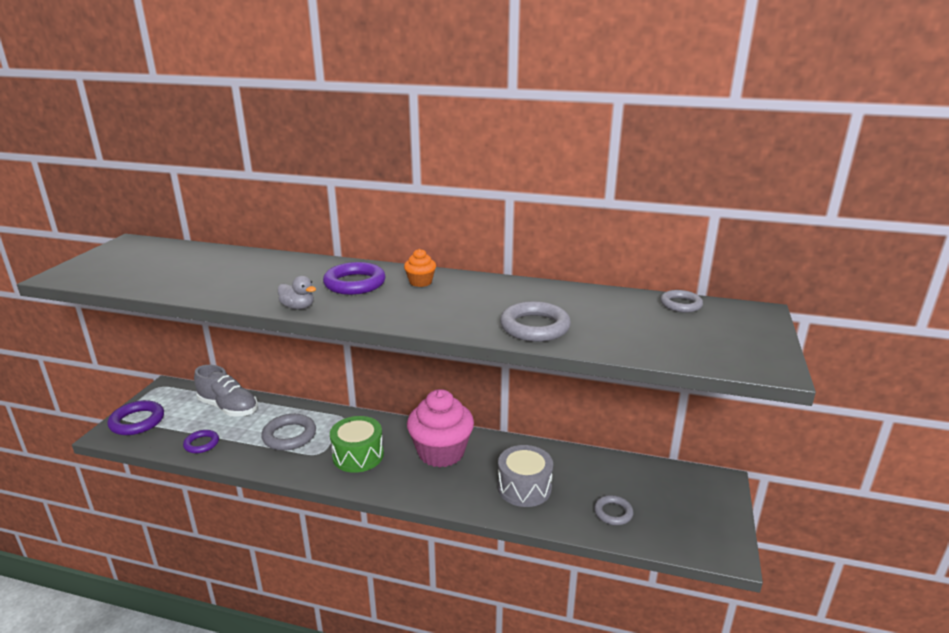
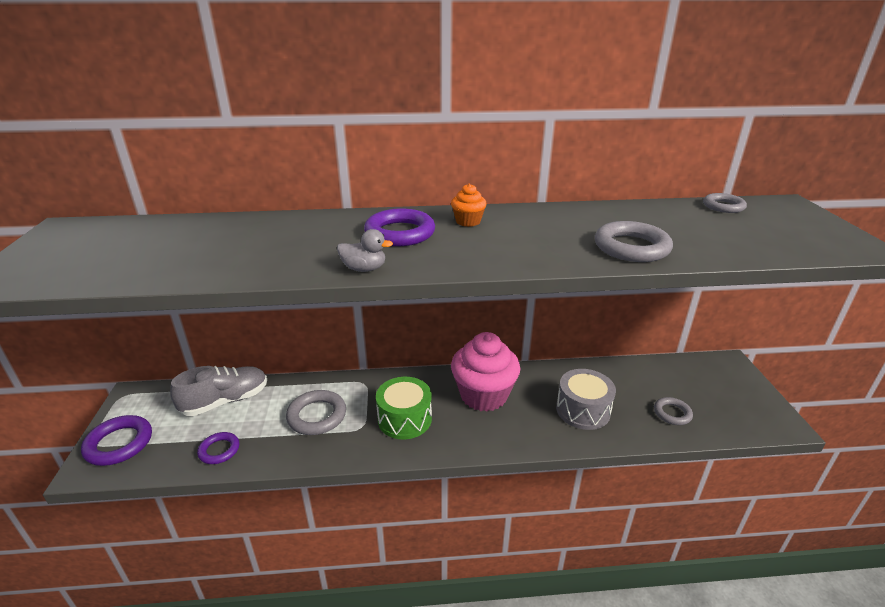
camera: 20 degrees left, 5 degrees up
(228, 407) = (225, 401): grey shoe -> grey shoe turned 45 degrees counterclockwise

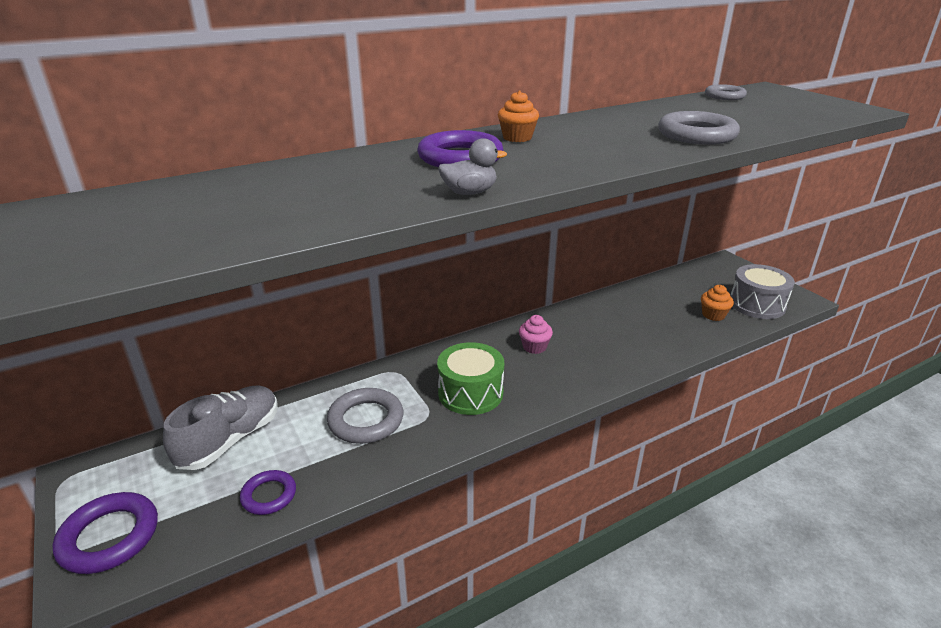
camera: 25 degrees left, 0 degrees up
(483, 395) = (534, 347): pink cupcake -> pink cupcake, size x0.44
(583, 410) = (637, 334): grey drum -> grey drum (757, 305)
(672, 413) = (713, 315): grey ring -> orange cupcake

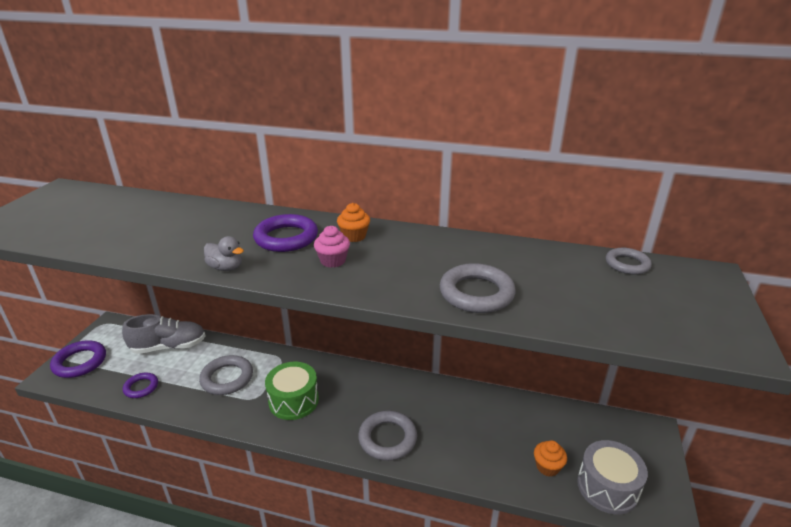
camera: 45 degrees right, 0 degrees up
(534, 347) = (375, 397): pink cupcake -> pink cupcake (333, 261)
(594, 366) = (387, 438): none -> grey ring

